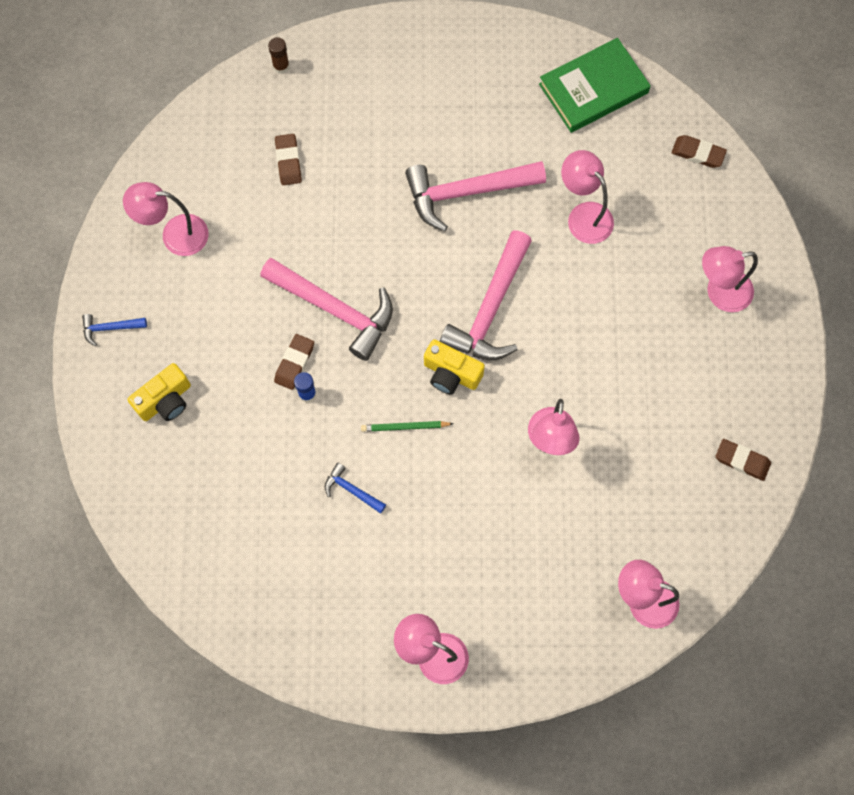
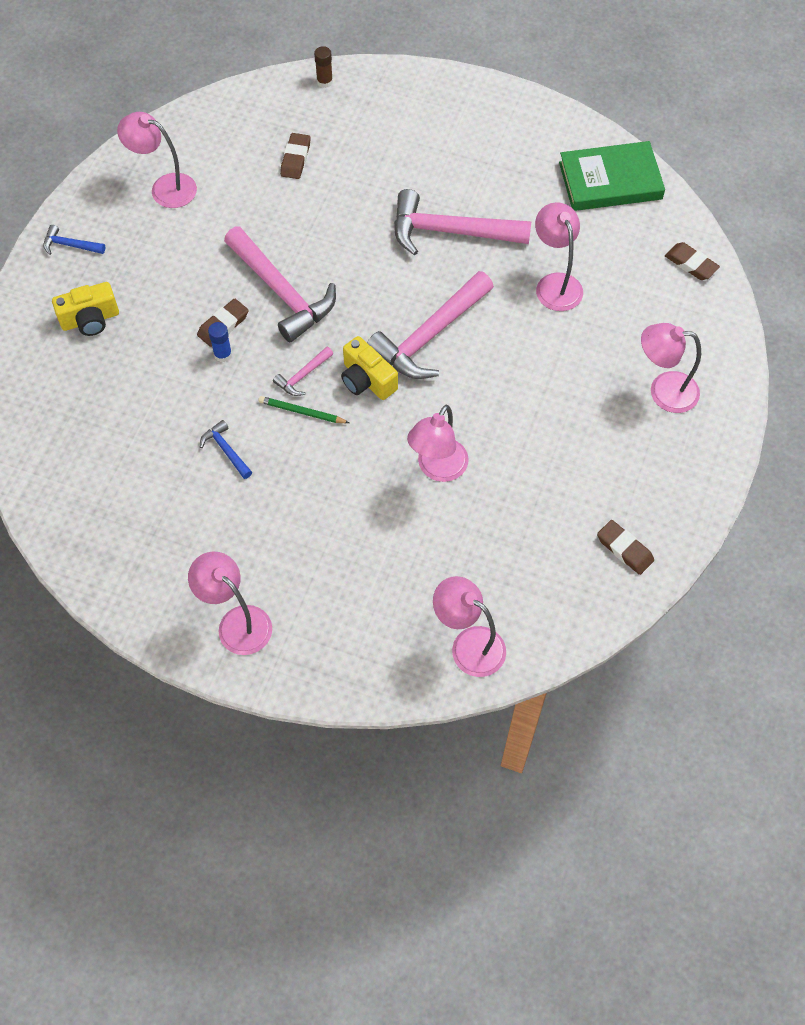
camera: 20 degrees right, 10 degrees down
(390, 390) = (303, 376): none -> pink hammer

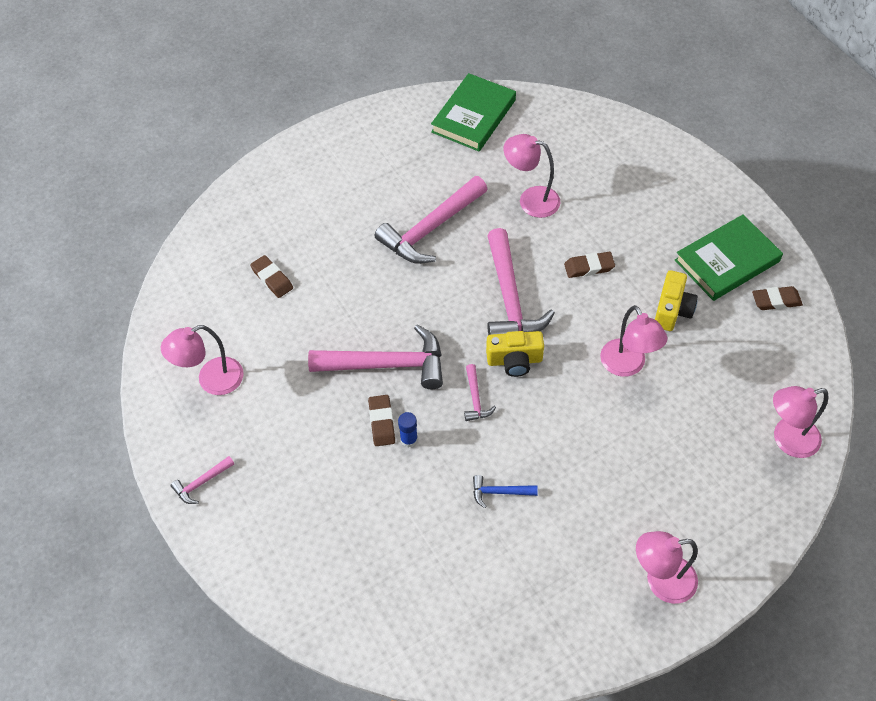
camera: 50 degrees left, 5 degrees down
(70, 245) = (201, 483): blue hammer -> pink hammer
(90, 319) = (290, 513): yellow camera -> yellow camera (672, 310)
(302, 412) = (507, 419): green pencil -> none
(324, 82) = (219, 216): brown glue stick -> none
(634, 481) = (727, 261): none -> green book
(663, 391) = (668, 199): pink lamp -> none
(691, 264) = (580, 120): brown eraser -> brown eraser (589, 267)

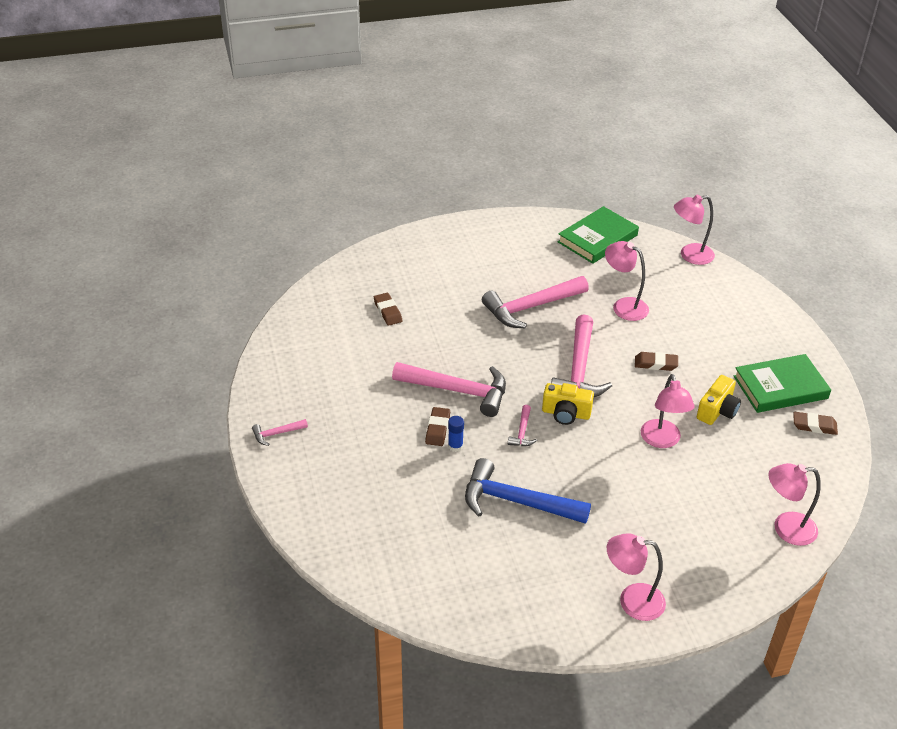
camera: 15 degrees right, 15 degrees down
(211, 380) = (312, 368): pink lamp -> pink lamp (690, 255)
(499, 492) = (517, 501): blue hammer -> blue hammer, size x2.22

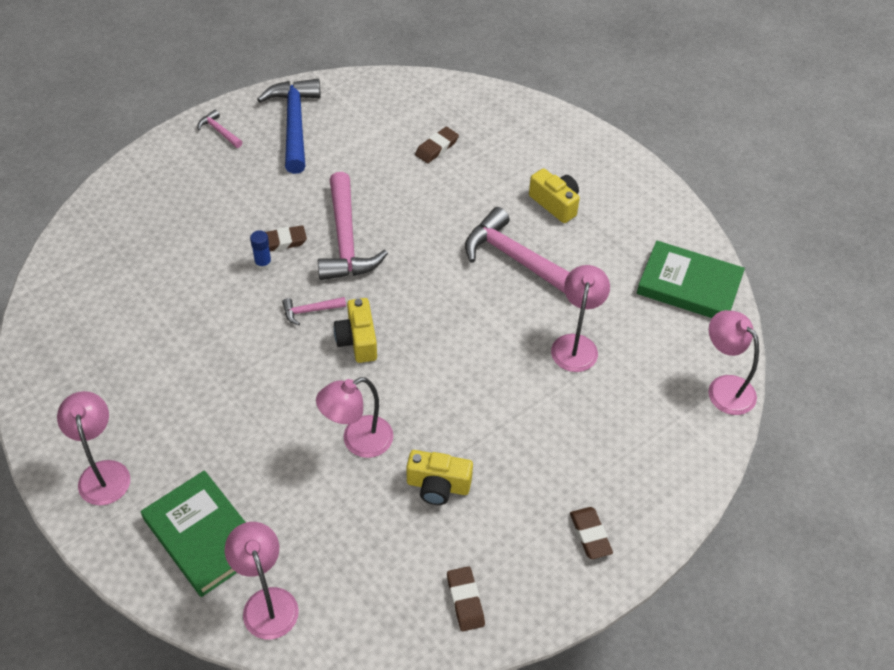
camera: 65 degrees right, 10 degrees up
(486, 271) = (555, 204): none -> yellow camera
(517, 501) = (206, 336): blue hammer -> blue hammer (294, 124)
(578, 369) = (436, 332): pink hammer -> none
(655, 364) = (488, 402): brown eraser -> brown eraser (590, 535)
(780, 387) = (519, 546): green book -> green book (204, 536)

